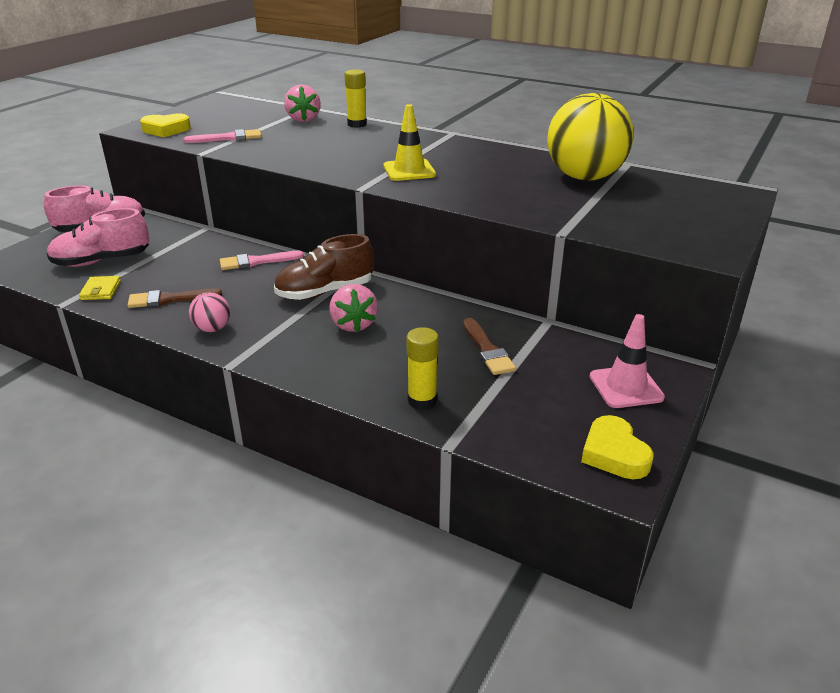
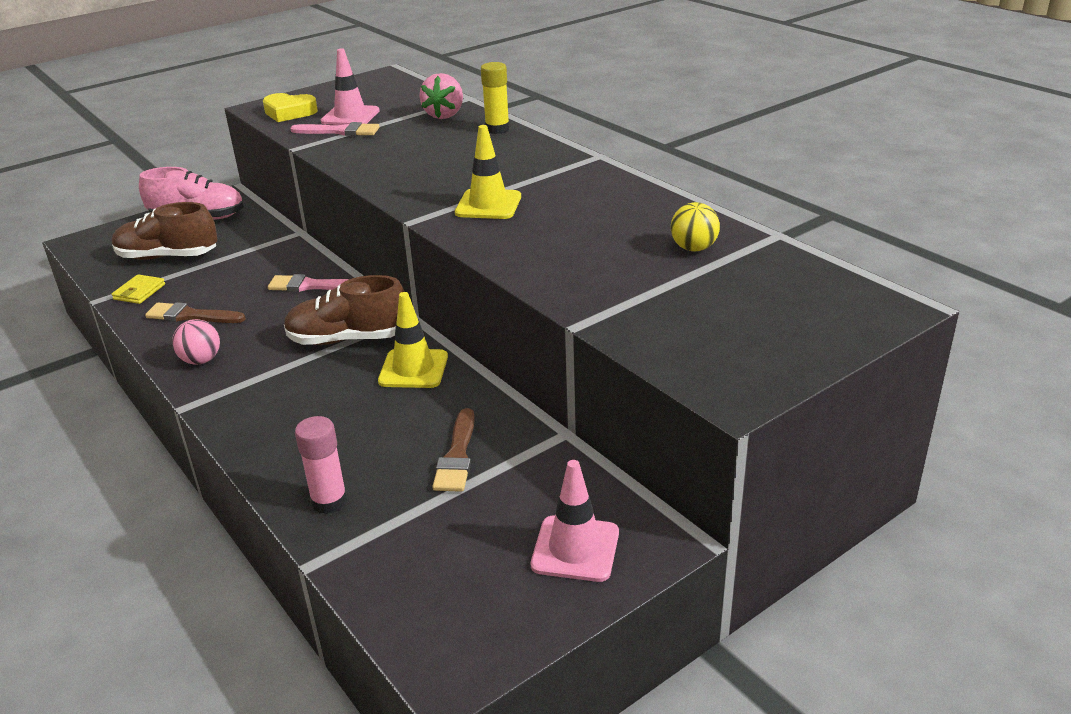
camera: 25 degrees right, 0 degrees up
(102, 261) = (168, 257): pink shoe -> brown shoe
(224, 127) = (350, 116): none -> pink traffic cone
(353, 324) = (342, 387): pink strawberry -> none
(397, 302) = (413, 369): none -> yellow traffic cone
(422, 400) = (329, 502): yellow glue stick -> pink glue stick
(584, 177) = (694, 248): yellow ball -> yellow ball, size x0.43
(614, 454) = (477, 633): yellow heart -> none

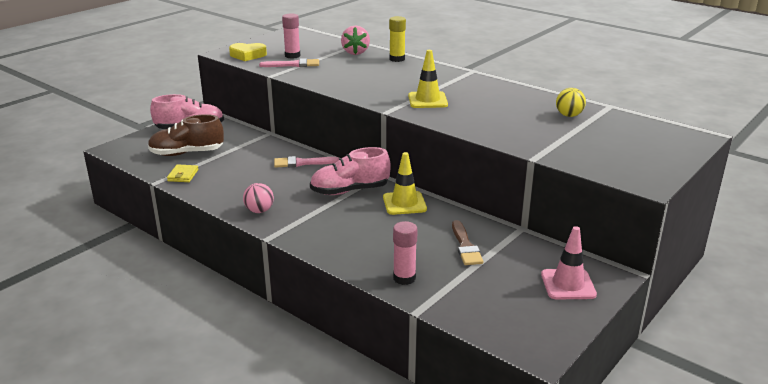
camera: 15 degrees left, 5 degrees down
(191, 316) = (232, 186): brown brush -> none
(348, 339) = (350, 191): brown shoe -> pink shoe
(350, 116) = (292, 56): pink traffic cone -> pink glue stick

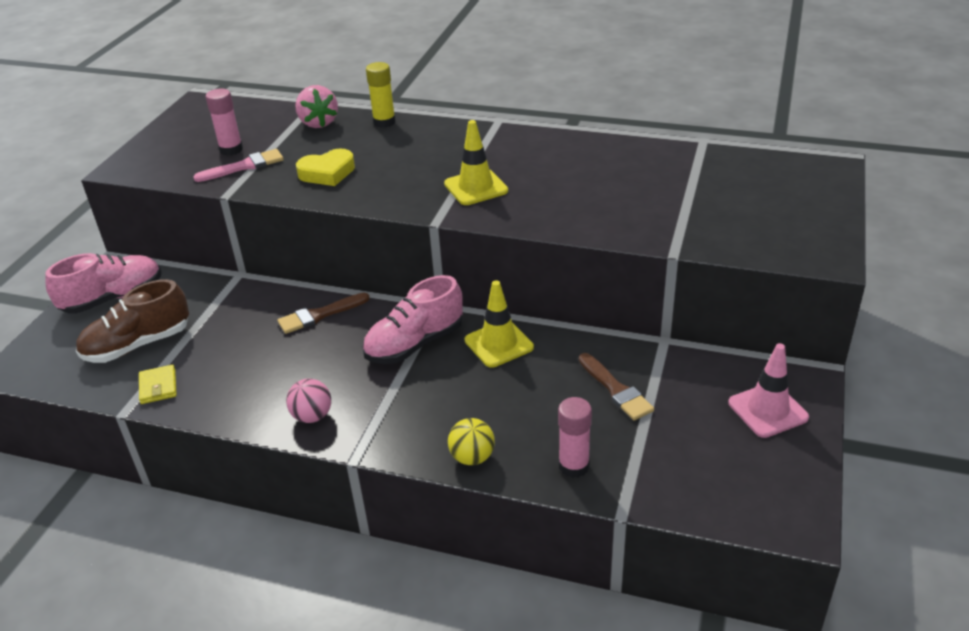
camera: 20 degrees left, 10 degrees up
(247, 55) = (162, 164): yellow heart -> yellow heart (327, 173)
(302, 163) = (320, 315): pink brush -> brown brush
(569, 115) = (666, 169): yellow ball -> yellow ball (472, 457)

